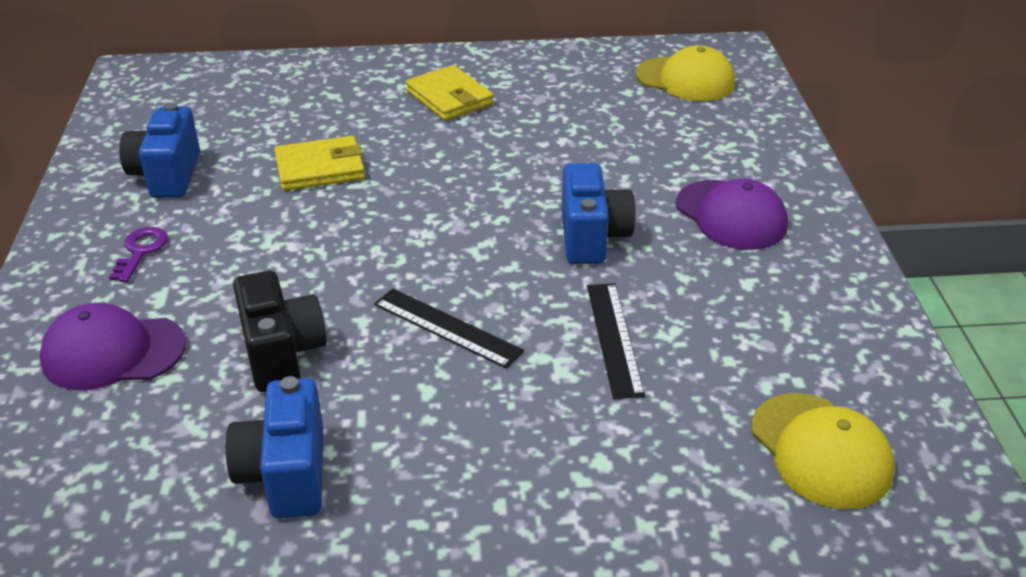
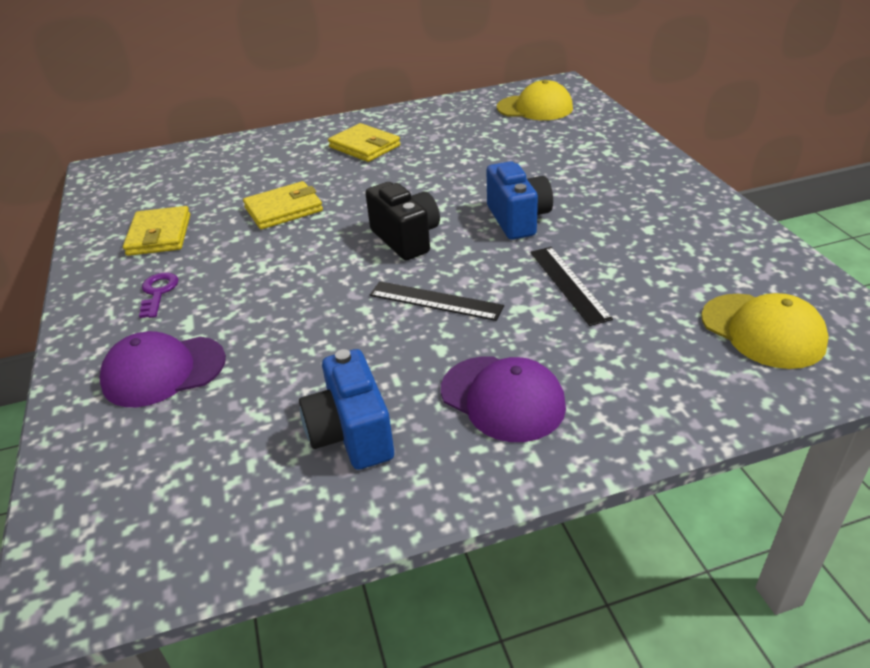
camera: 10 degrees left, 0 degrees up
(167, 175) = (159, 235): blue camera -> yellow wallet
(282, 353) = (309, 345): black camera -> black camera (406, 239)
(731, 215) = (613, 187): purple cap -> purple cap (502, 398)

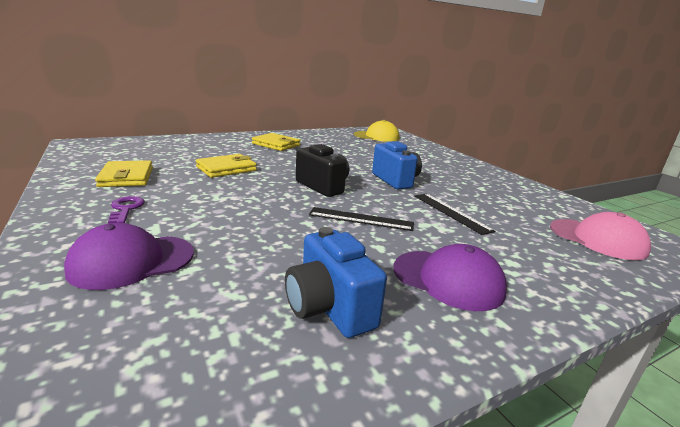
camera: 15 degrees left, 15 degrees down
(762, 331) = (597, 239): yellow cap -> pink cap

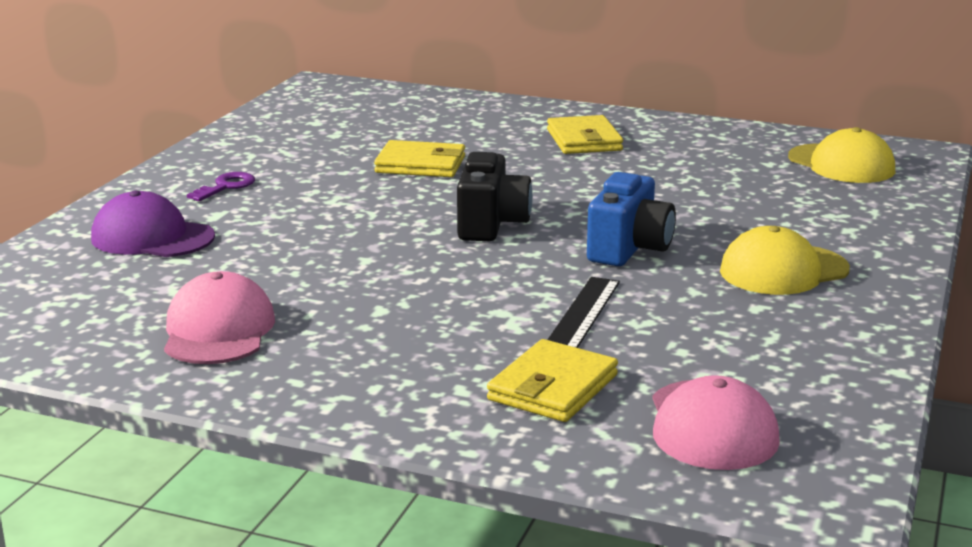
camera: 50 degrees right, 0 degrees up
(126, 177) = (288, 148): yellow wallet -> yellow wallet (553, 387)
(329, 308) = (218, 330): blue camera -> pink cap
(361, 219) = (435, 277): black ruler -> none
(448, 279) = (371, 361): purple cap -> none
(453, 173) = (783, 270): none -> yellow cap

